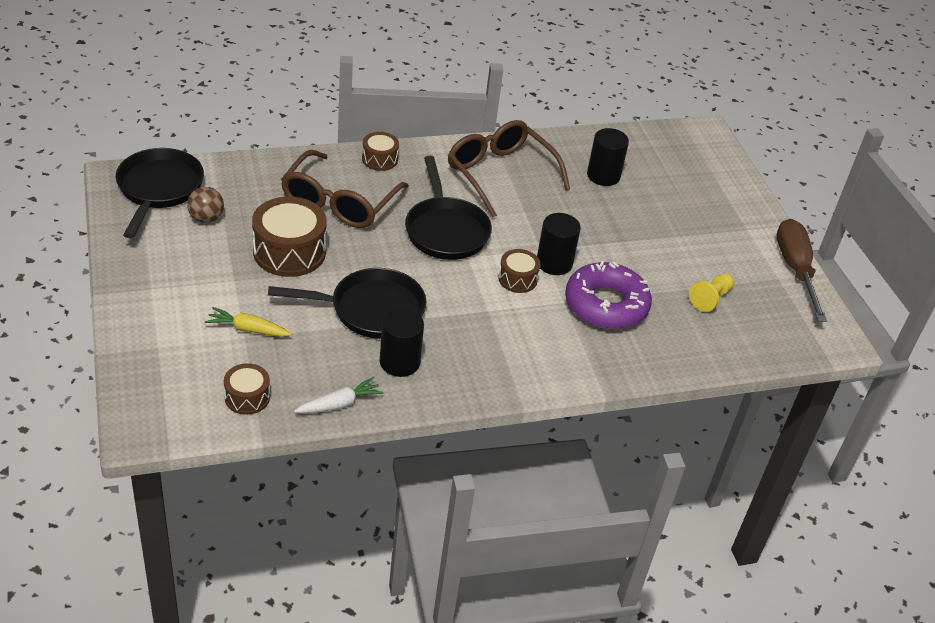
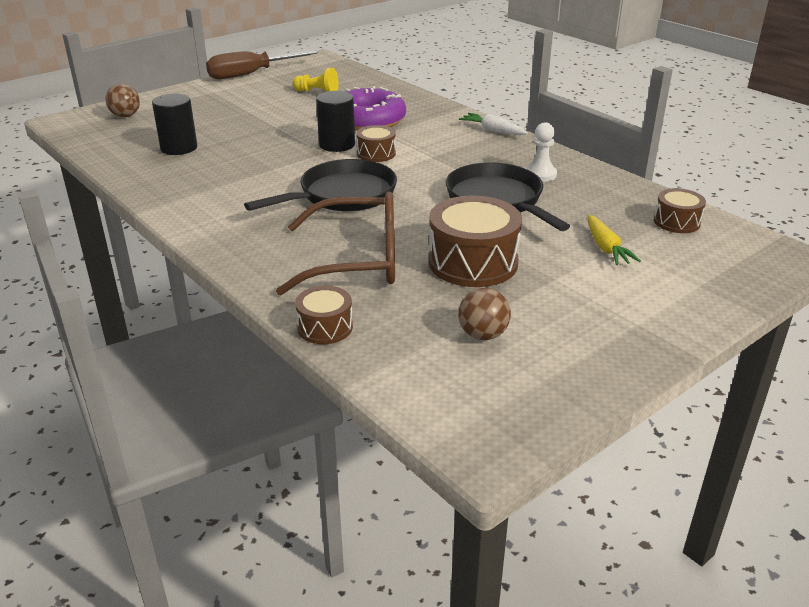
camera: 110 degrees left, 10 degrees down
(159, 189) = (471, 397): black pan -> none
(340, 404) = (619, 184): white carrot -> white carrot (492, 130)
(379, 159) = (249, 259): brown drum -> brown drum (325, 327)
(399, 362) = (540, 174): black cylinder -> white pawn
(500, 174) = (219, 191): brown glasses -> none
(700, 164) = (125, 116): none -> brown ball

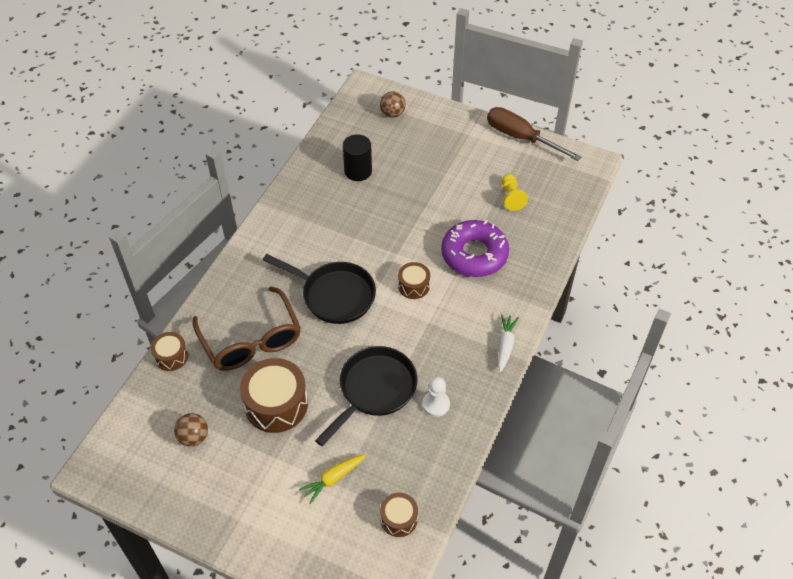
camera: 65 degrees right, 20 degrees up
(337, 145) = (415, 255): black cylinder -> none

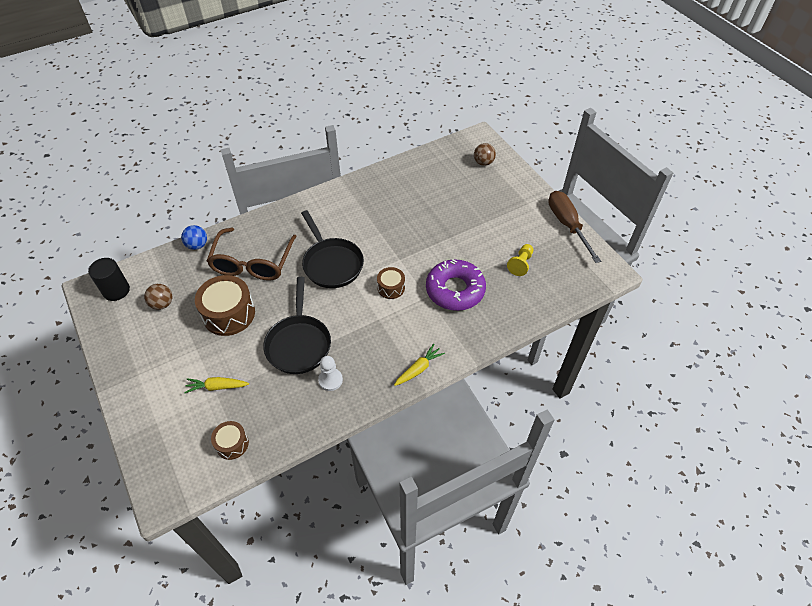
camera: 35 degrees right, 0 degrees up
(171, 356) = (197, 245): brown drum -> blue ball
(358, 171) = (423, 189): black cylinder -> black cylinder (116, 290)
(374, 390) = (299, 343): black pan -> black pan turned 105 degrees clockwise
(505, 345) = (419, 369): white carrot -> yellow carrot

